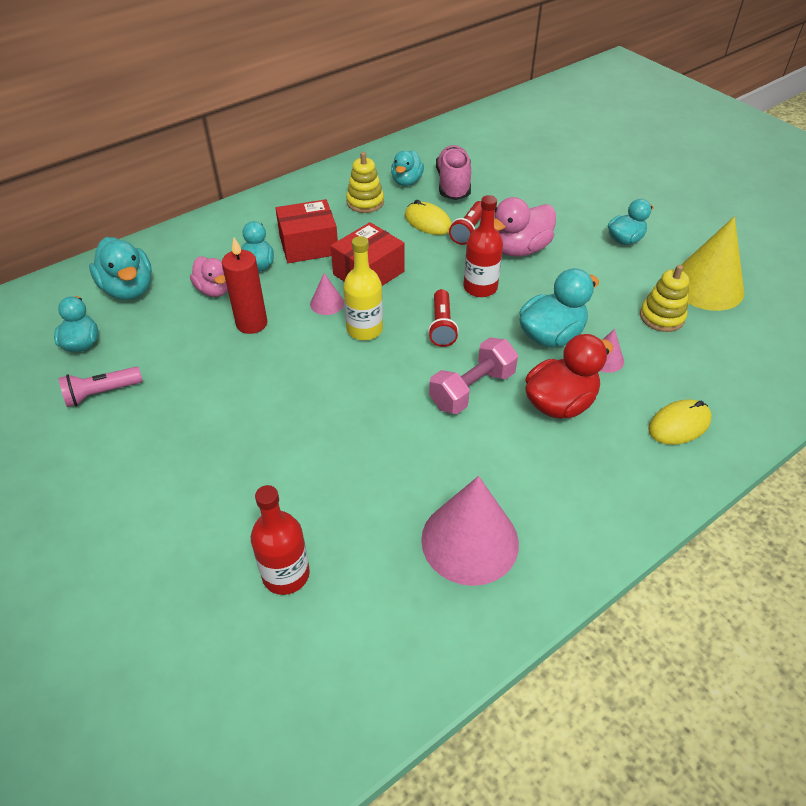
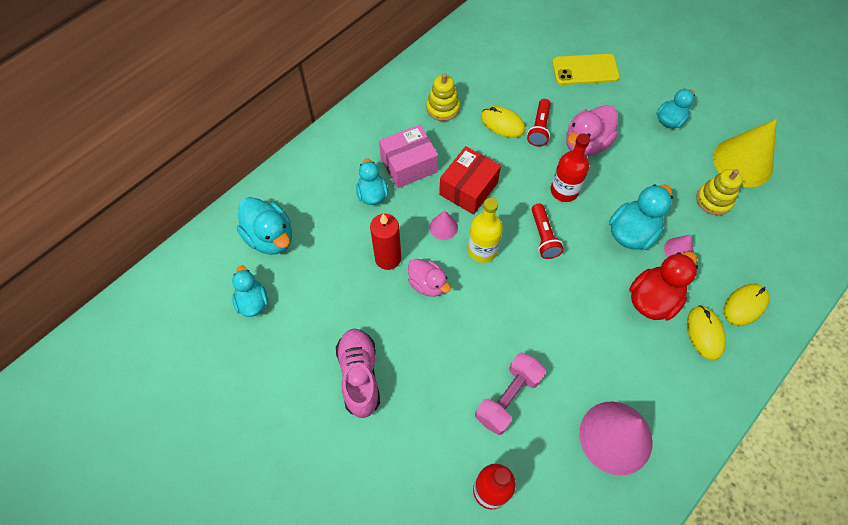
camera: 10 degrees left, 15 degrees up
(101, 393) = (289, 350): pink flashlight -> none
(214, 290) = (344, 227): pink duck -> pink duck (428, 284)
(308, 245) = (409, 165): red box -> pink box
(406, 181) = (471, 78): turquoise duck -> none
(453, 185) = (513, 77): pink shoe -> pink shoe (359, 375)
(472, 389) = (583, 297): pink dumbbell -> pink dumbbell (508, 398)
(537, 187) = (585, 70): none -> yellow phone
(618, 446) = (705, 333): none -> yellow mouse

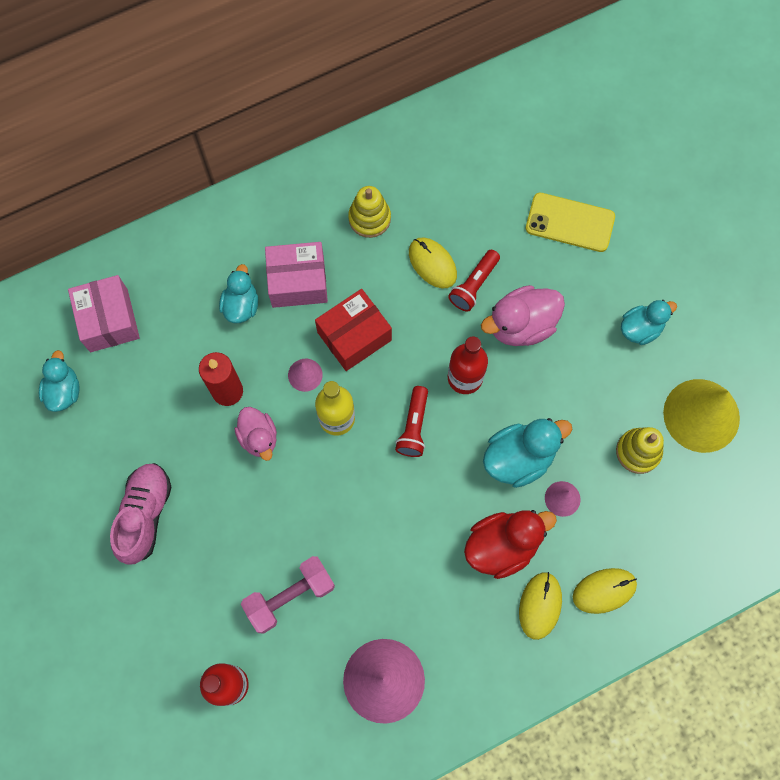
camera: 20 degrees right, 10 degrees up
(270, 237) = (109, 320): turquoise duck -> pink box

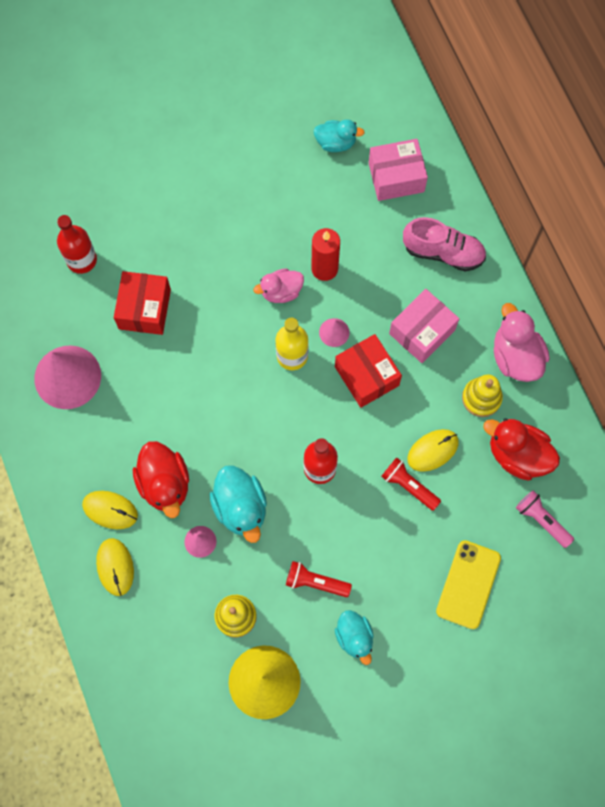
camera: 95 degrees right, 0 degrees up
(145, 515) = (225, 202): pink shoe -> pink shoe (443, 252)
(241, 305) = (402, 283): turquoise duck -> none
(290, 596) = (144, 309): pink dumbbell -> red box
(298, 282) = (422, 331): pink box -> pink box turned 45 degrees clockwise
(414, 427) = (278, 420): red flashlight -> red flashlight (315, 582)
(428, 181) = (517, 455): none -> red duck
(495, 157) = (541, 520): none -> pink flashlight
(521, 325) = (366, 525): pink duck -> pink duck (515, 357)

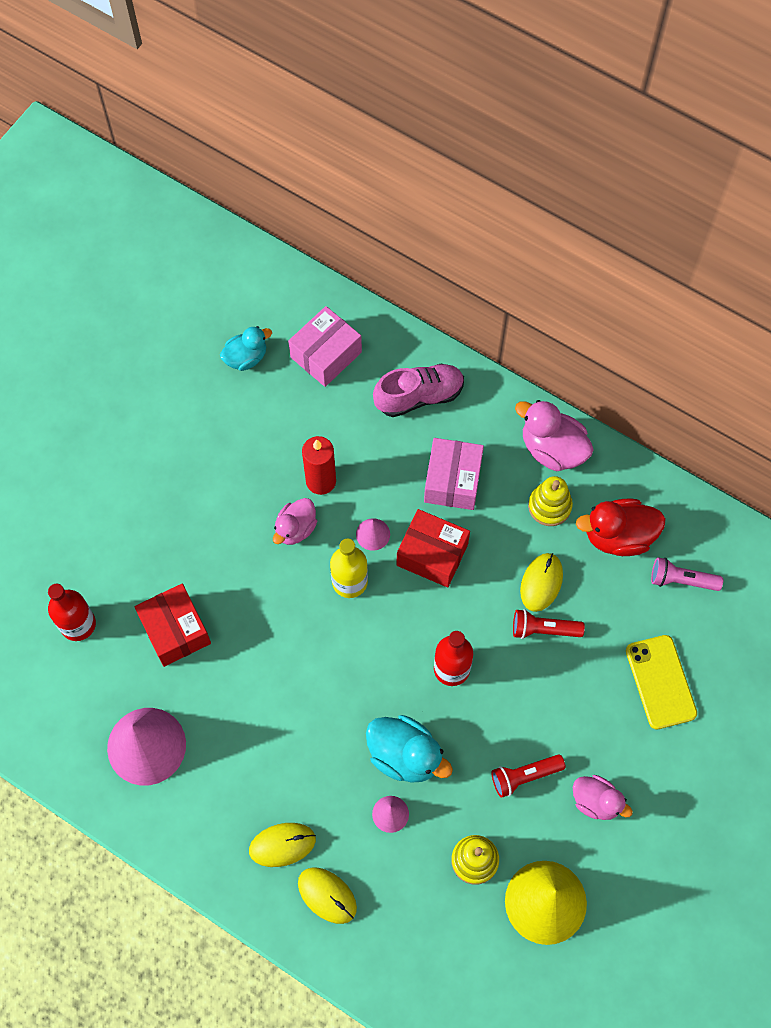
camera: 35 degrees left, 5 degrees down
(165, 484) = (317, 783): red duck -> none
(354, 637) = (596, 801): turquoise duck -> pink duck

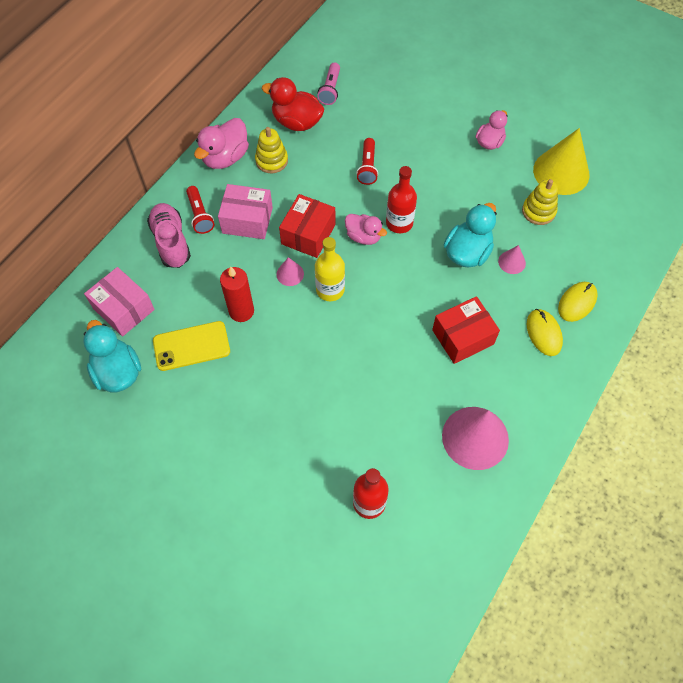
camera: 90 degrees left, 5 degrees down
(175, 630) = (373, 419): red box -> red box (463, 337)
(246, 358) = (118, 372): turquoise duck -> turquoise duck, size x1.51
(295, 529) = (283, 329): pink duck -> pink duck (363, 236)
(524, 776) = (476, 181): red flashlight -> red flashlight (200, 215)
(541, 583) = (332, 167): yellow mouse -> none
(618, 536) = (297, 122): red duck -> red duck turned 120 degrees clockwise
(660, 682) = (403, 104): yellow phone -> yellow phone (191, 346)

